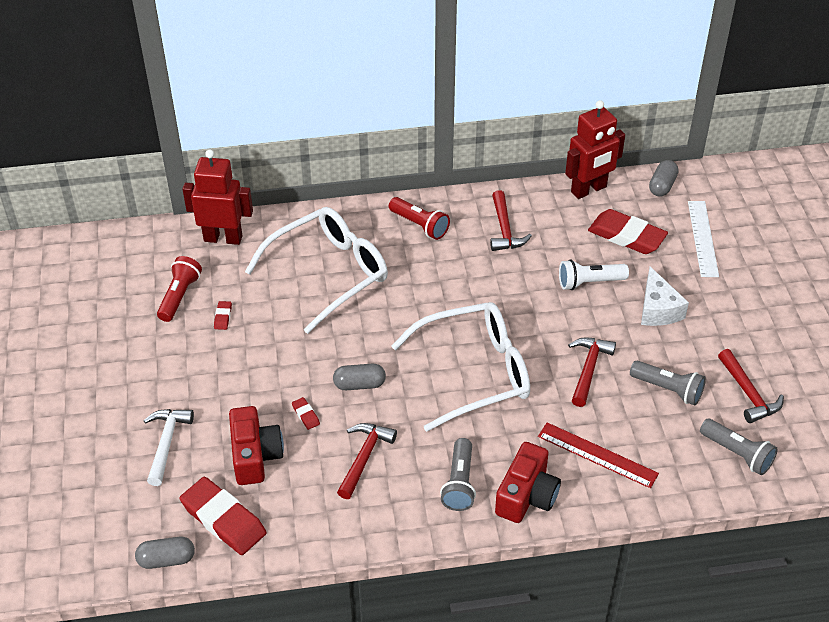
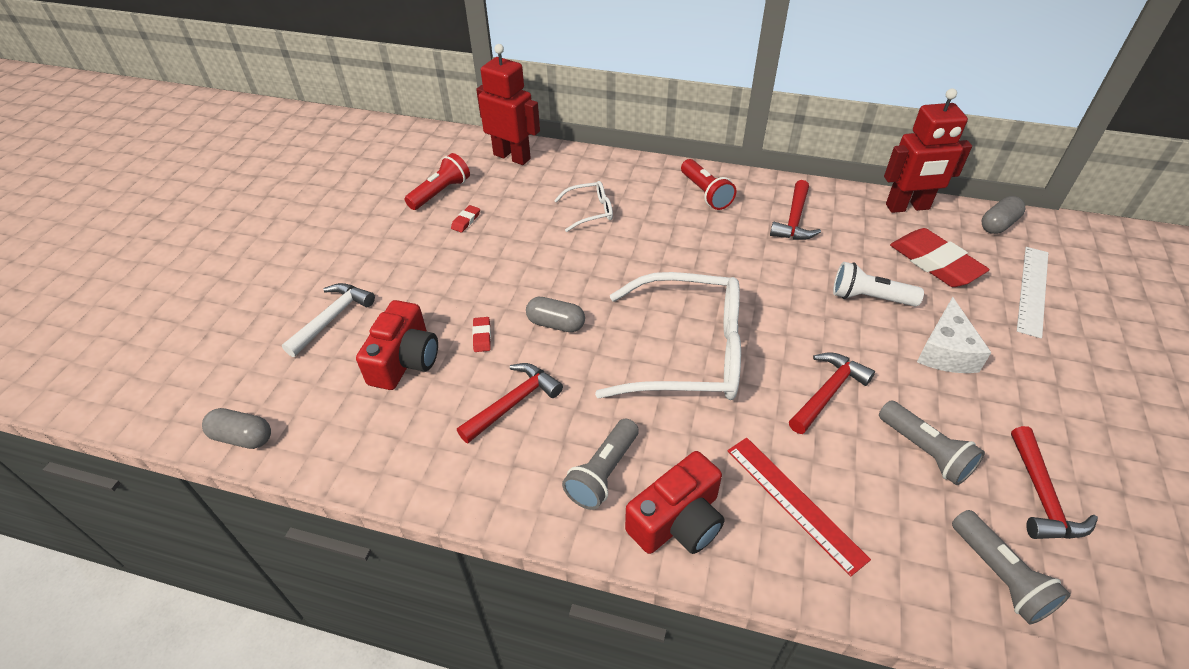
camera: 25 degrees right, 0 degrees up
(223, 519) = (327, 416): red eraser -> none
(329, 273) = (590, 211): white glasses -> white glasses, size x0.45

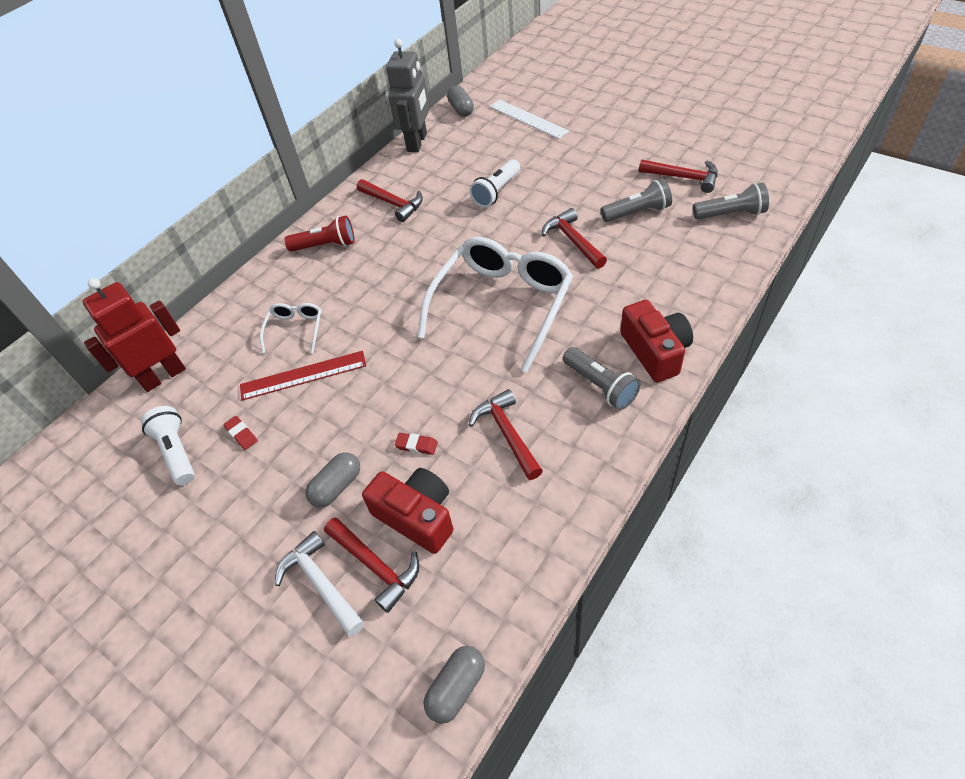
camera: 65 degrees left, 5 degrees up
(352, 347) = (375, 566): none -> red hammer
(440, 193) = (177, 452): red flashlight -> white flashlight
(556, 324) = (429, 385): grey capsule -> grey capsule (337, 486)
(794, 502) = (657, 286): red ruler -> red ruler (303, 375)
(907, 207) = (417, 142): red robot -> grey robot
(935, 263) = (480, 150): red eraser -> none
(945, 351) = (561, 174): white cheese -> none

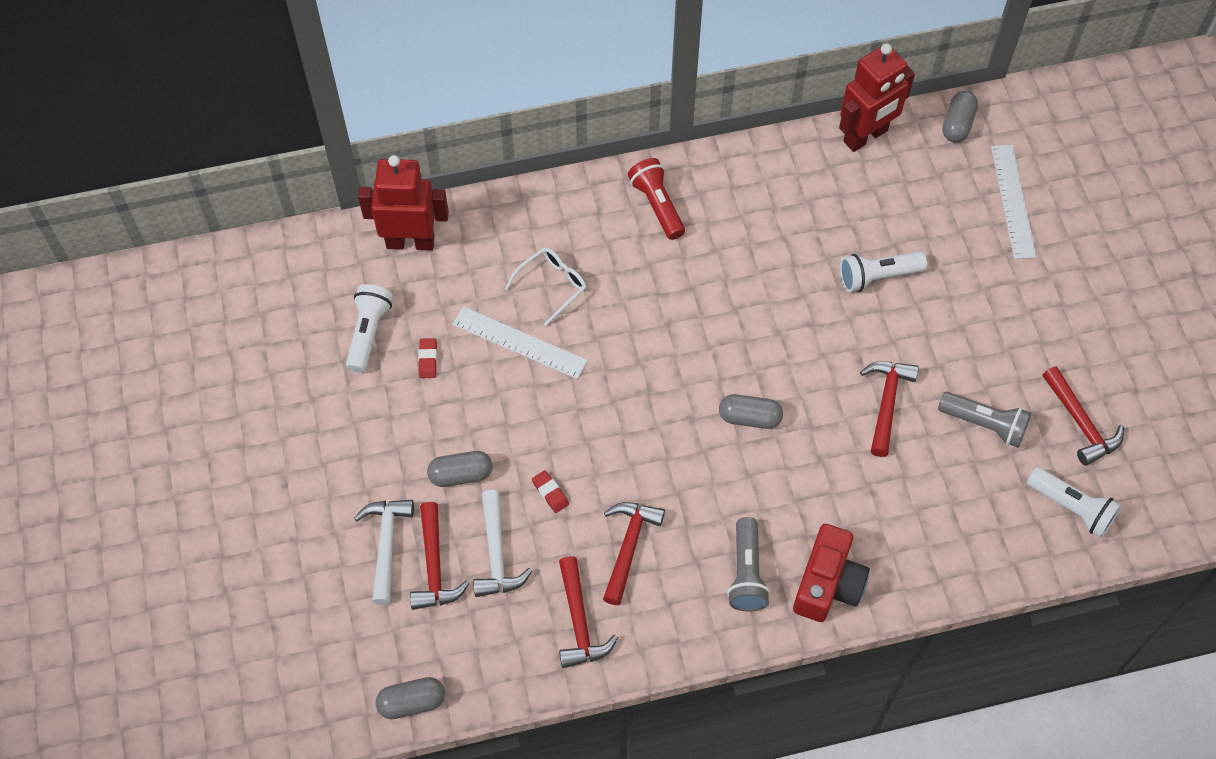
camera: 35 degrees right, 10 degrees up
(303, 375) = (519, 343): red ruler -> white ruler
(325, 245) = (657, 205): red flashlight -> red flashlight turned 150 degrees counterclockwise
(393, 203) = (765, 204): red hammer -> red hammer (579, 622)
(417, 142) = (866, 136): grey robot -> red robot
(417, 516) = (496, 554): red camera -> white hammer
(502, 305) = (749, 418): white glasses -> grey capsule
(730, 214) = (1071, 507): grey flashlight -> white flashlight

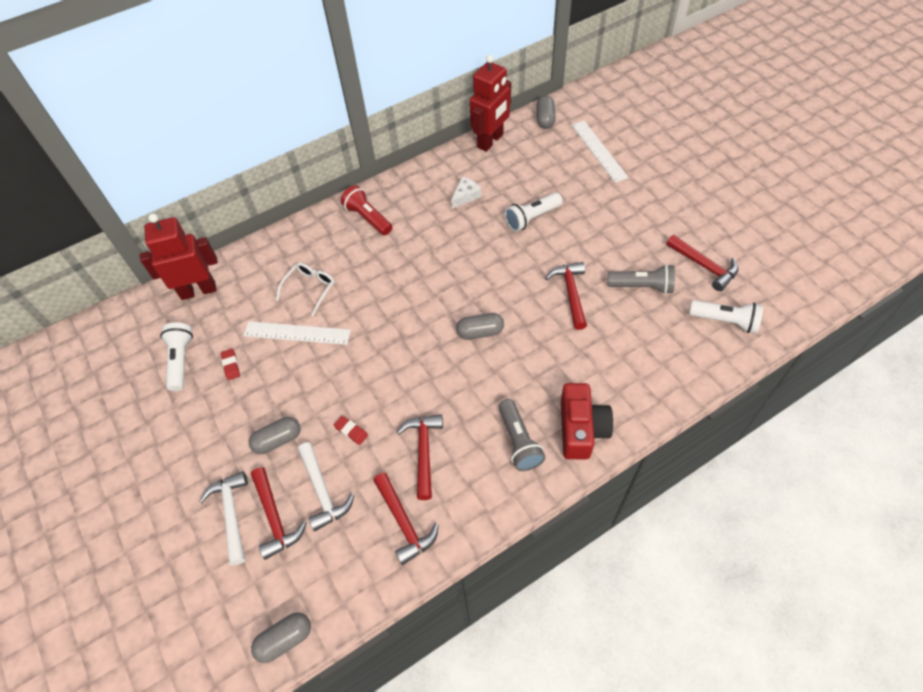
camera: 15 degrees left, 5 degrees down
(800, 214) = (466, 196): none -> white cheese

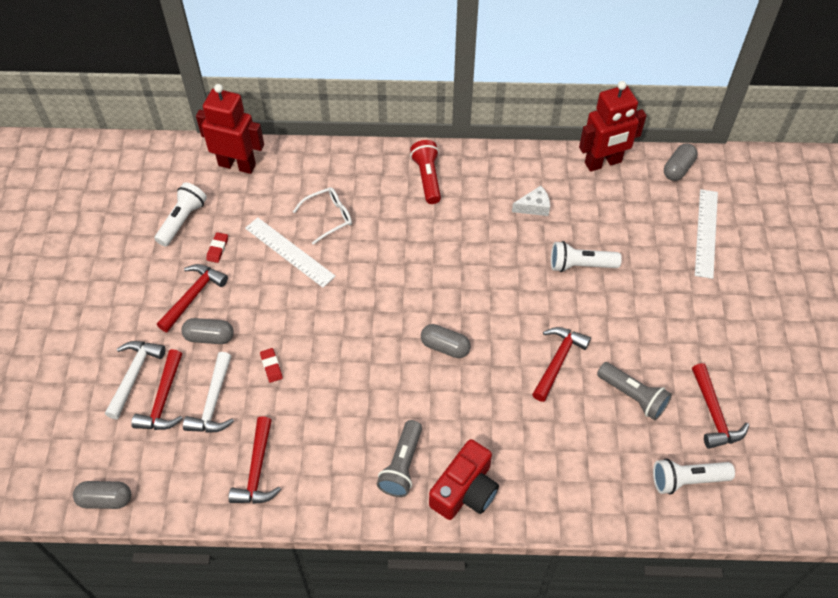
camera: 30 degrees right, 0 degrees up
(423, 451) = (316, 422): red hammer -> red hammer (193, 296)
(725, 321) = (687, 480): white flashlight -> white flashlight turned 120 degrees clockwise

